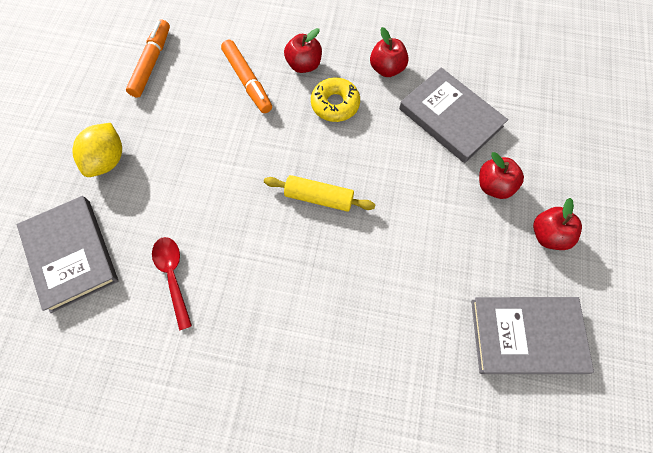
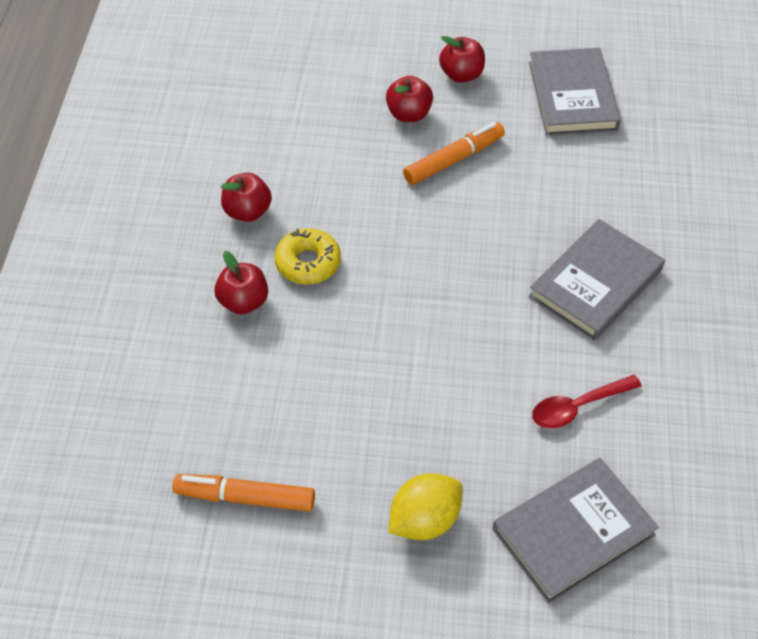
camera: 95 degrees left, 15 degrees down
(107, 160) = (424, 520): yellow lemon -> yellow lemon turned 45 degrees counterclockwise
(247, 81) = (274, 366): orange marker -> orange marker (453, 160)
(319, 197) = (447, 270): yellow rolling pin -> none
(450, 117) = (320, 149): grey book -> grey book (595, 283)

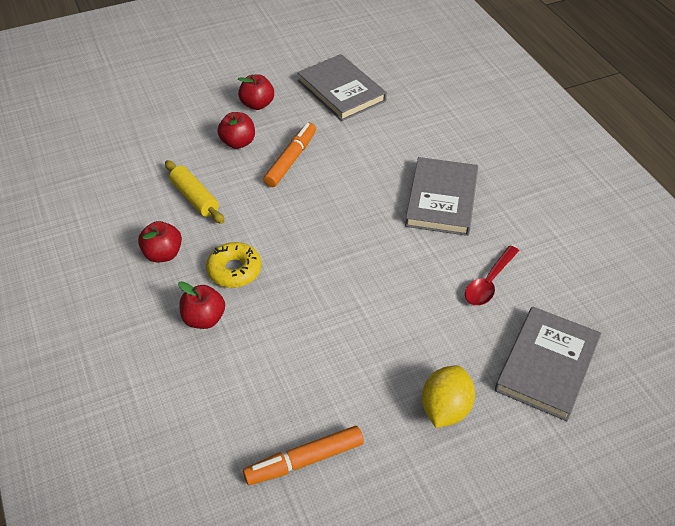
camera: 30 degrees left, 5 degrees down
(320, 161) = (195, 198): none -> yellow rolling pin

